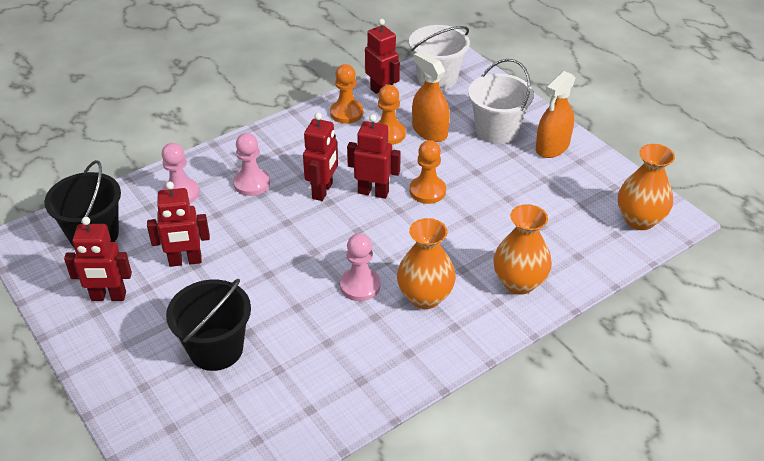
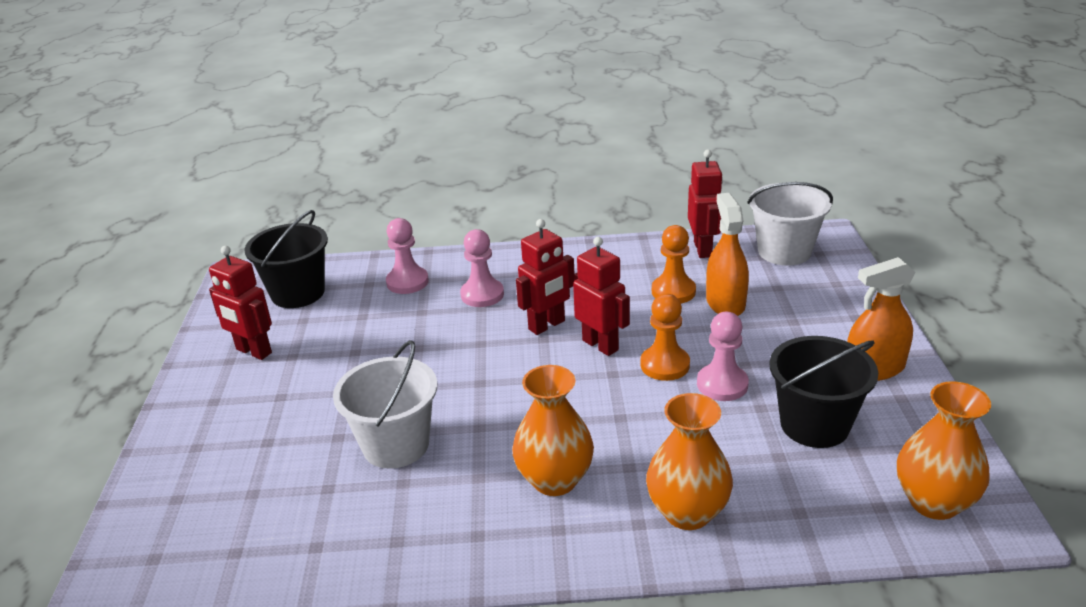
camera: 35 degrees right, 10 degrees down
(185, 261) = (349, 345): red robot -> none
(216, 349) = (292, 440): black bucket -> black bucket (814, 425)
(346, 113) = (645, 257): orange pawn -> none
(360, 286) = (494, 437): pink pawn -> pink pawn (722, 384)
(496, 130) = (812, 327): white bucket -> white bucket (396, 445)

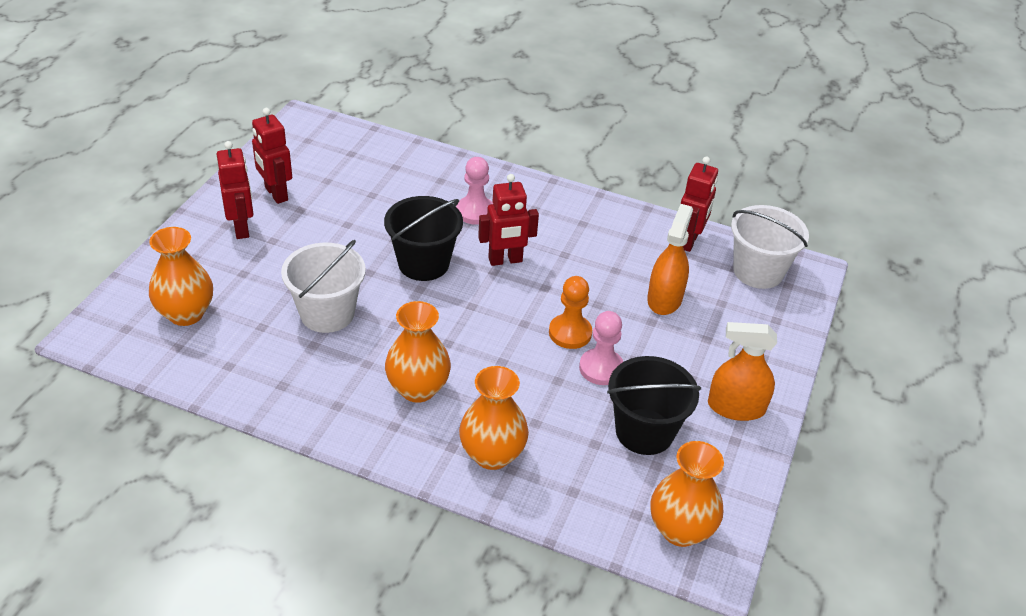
camera: 20 degrees right, 10 degrees up
(224, 511) = (186, 314): none -> orange vase
(298, 293) = (337, 154): black bucket -> black bucket (423, 263)
(407, 282) = (425, 177): pink pawn -> none
(600, 345) = (533, 295): red robot -> red robot (241, 228)
(673, 291) = (630, 271): orange pawn -> none

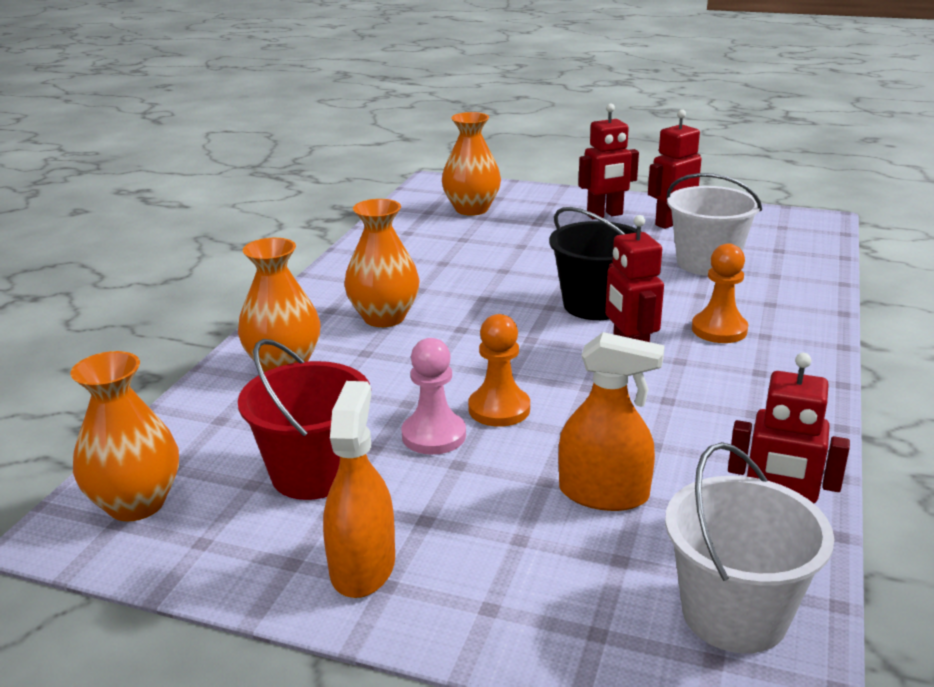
camera: 90 degrees right, 15 degrees down
(327, 313) = (490, 264): white bucket -> white bucket (707, 263)
(475, 212) = (719, 330): pink pawn -> orange pawn
(644, 432) = (314, 473): black bucket -> red bucket

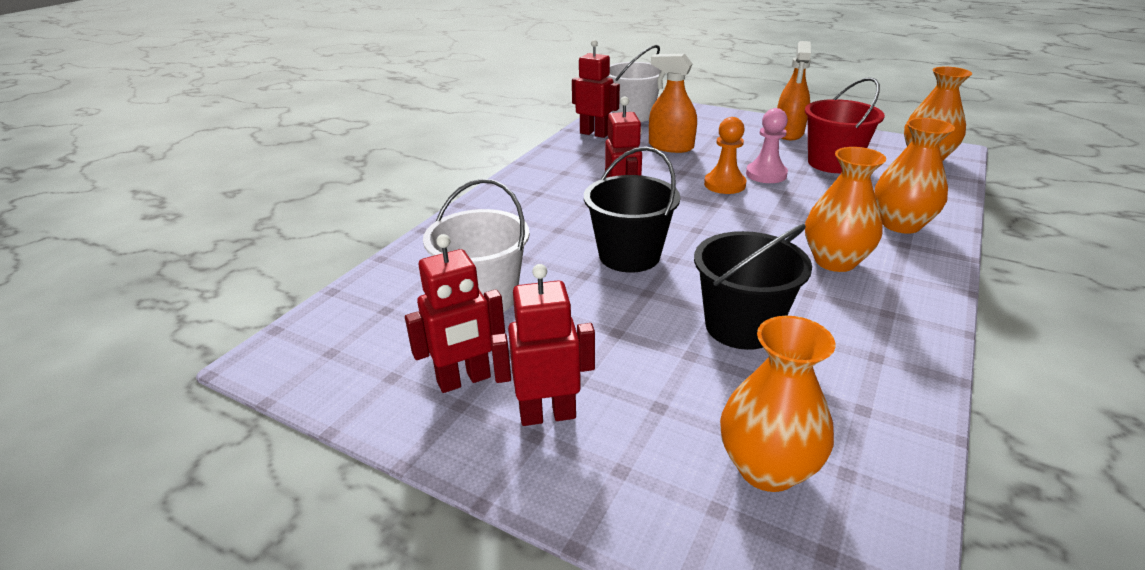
camera: 170 degrees left, 5 degrees up
(482, 263) = (741, 326): none -> black bucket
(719, 330) = (538, 223): orange pawn -> none

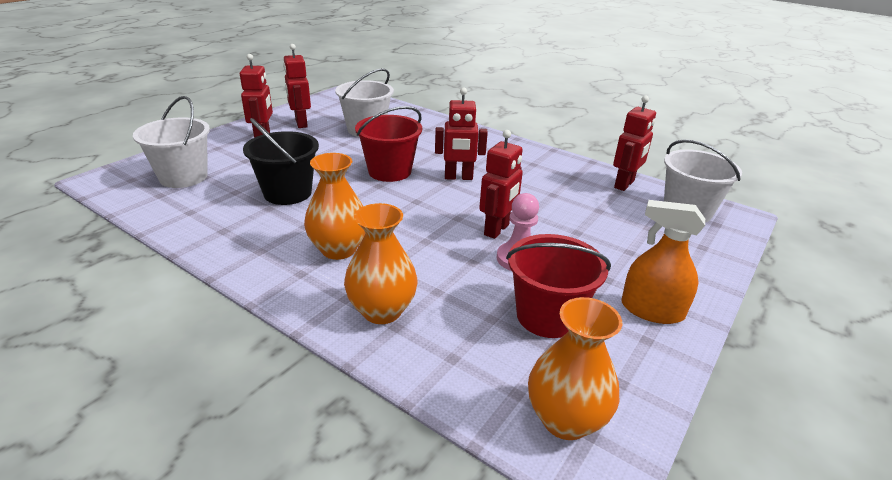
camera: 95 degrees right, 0 degrees up
(629, 256) = (389, 171): black bucket -> red bucket
(671, 147) = (593, 218): orange spray bottle -> none
(724, 184) = (497, 230): orange pawn -> red robot
(767, 468) = (183, 177): orange vase -> white bucket

